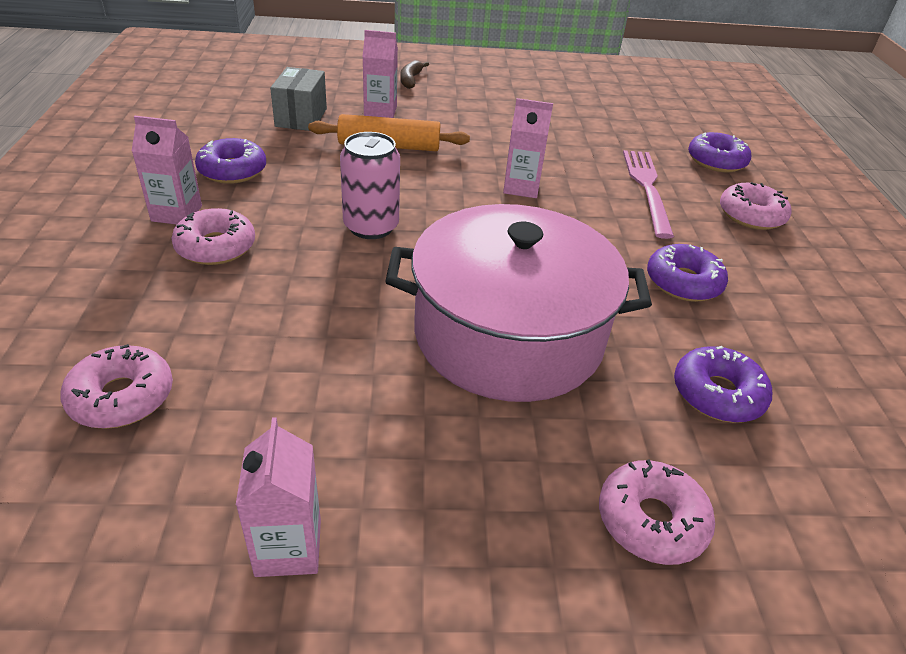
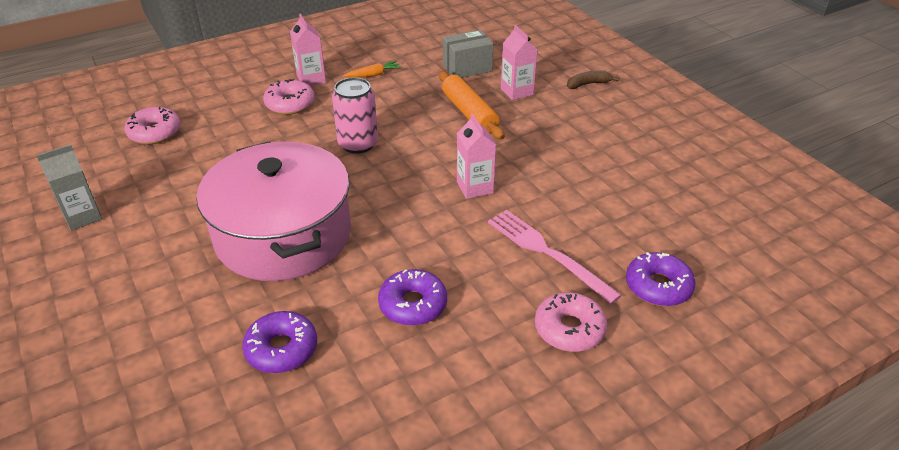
camera: 65 degrees right, 0 degrees up
(232, 170) = (373, 75): purple donut -> orange carrot
(288, 547) = (82, 216): pink carton -> grey carton
(647, 188) = (548, 253): pink fork -> pink fork turned 105 degrees counterclockwise
(651, 520) = (146, 339): pink donut -> none

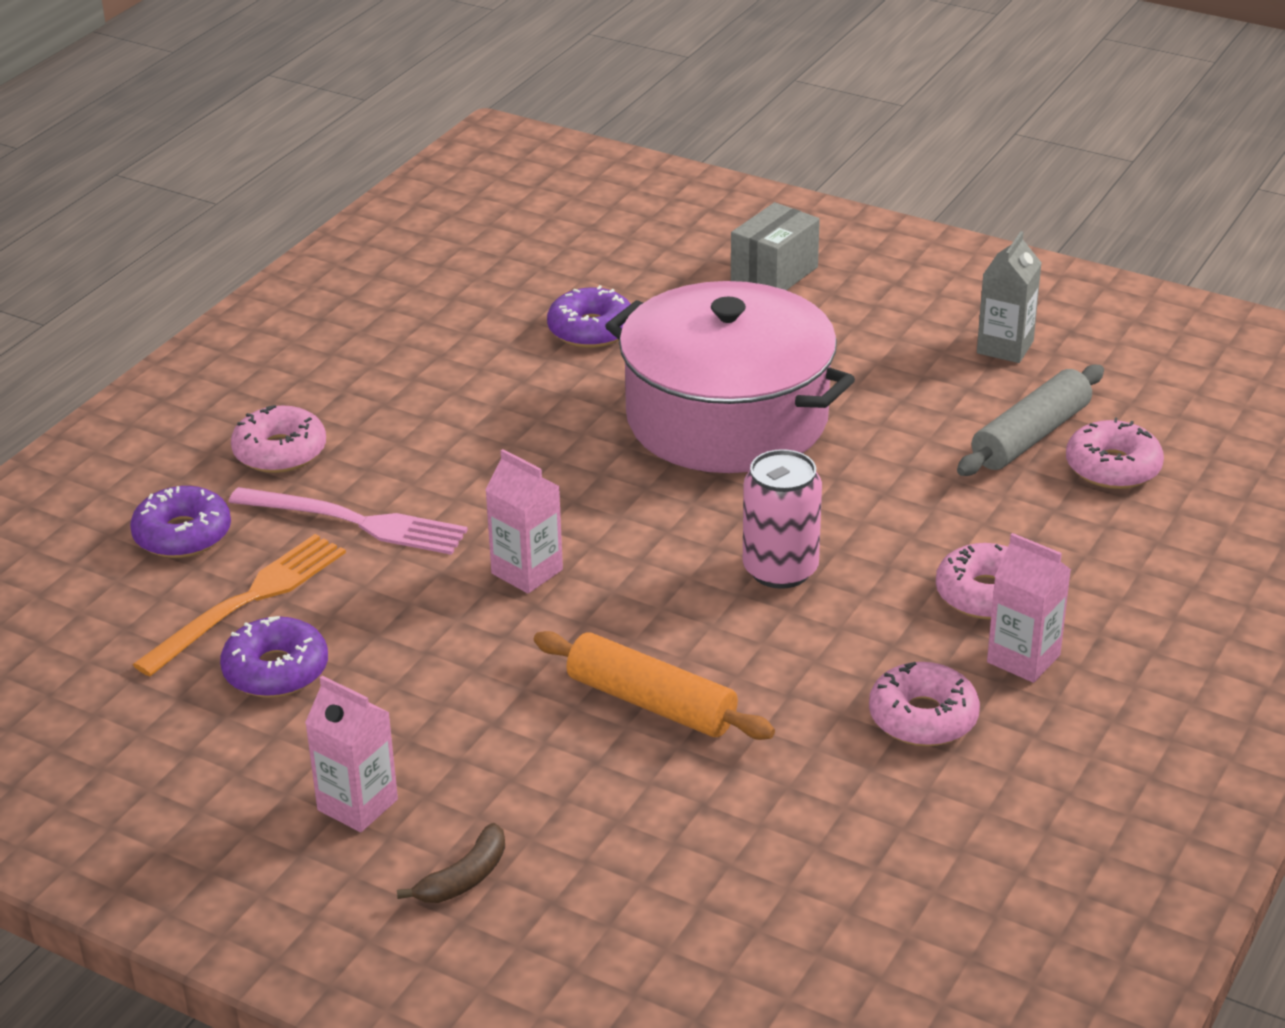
camera: 150 degrees right, 5 degrees down
(160, 161) = (1030, 436): none -> grey rolling pin
(373, 75) = (923, 717): orange carrot -> pink donut
(413, 304) = (486, 410): purple donut -> purple donut (276, 670)
(467, 68) = (755, 816): grey box -> grey box (774, 274)
(516, 91) = (602, 793): pink carton -> pink carton (357, 805)
(632, 226) = (248, 601): none -> orange fork

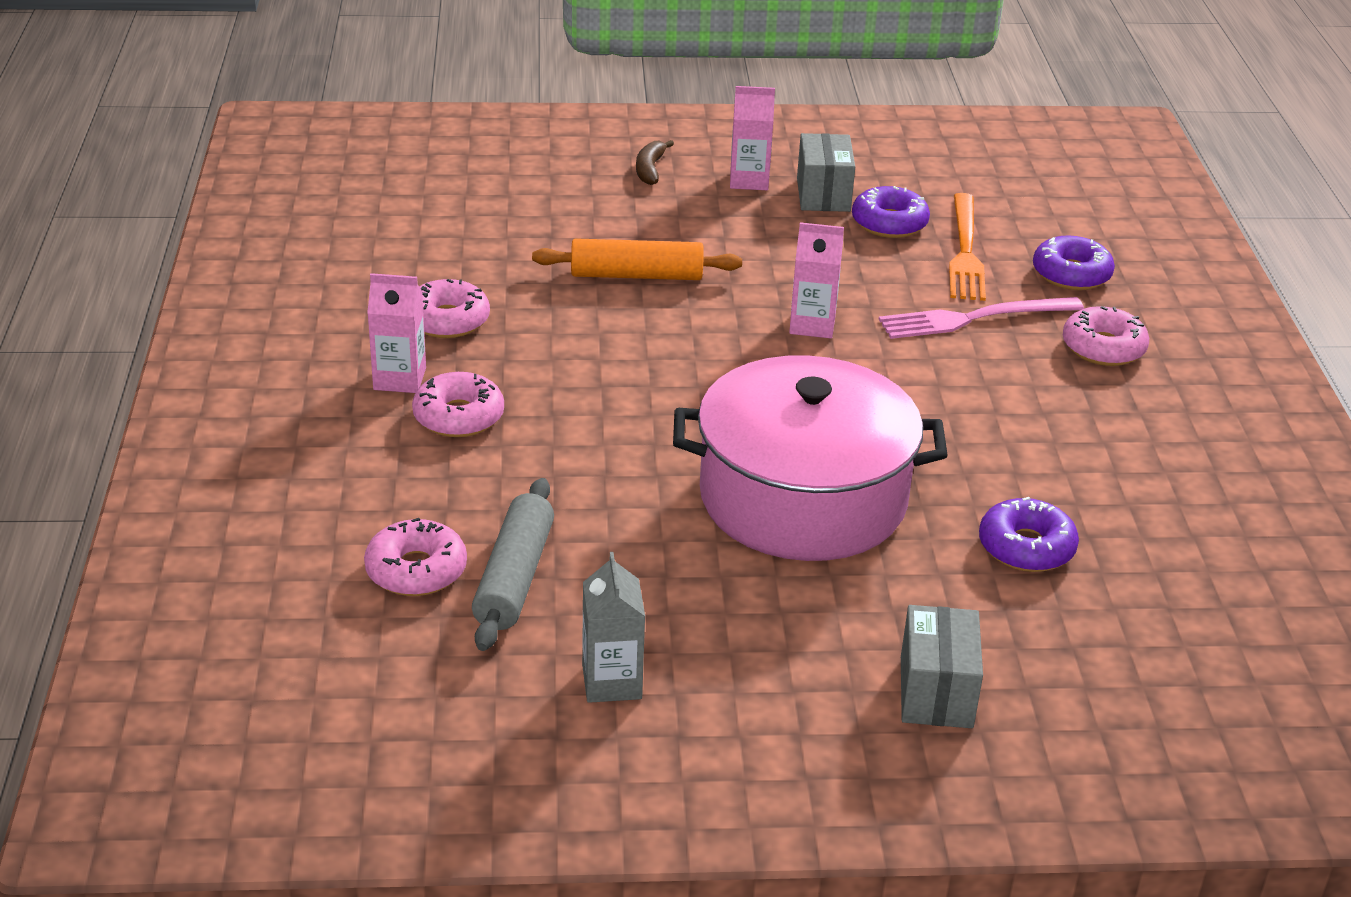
camera: 145 degrees right, 0 degrees up
(295, 744) = (823, 194): none -> grey box
(780, 570) = (632, 384): pink can -> none

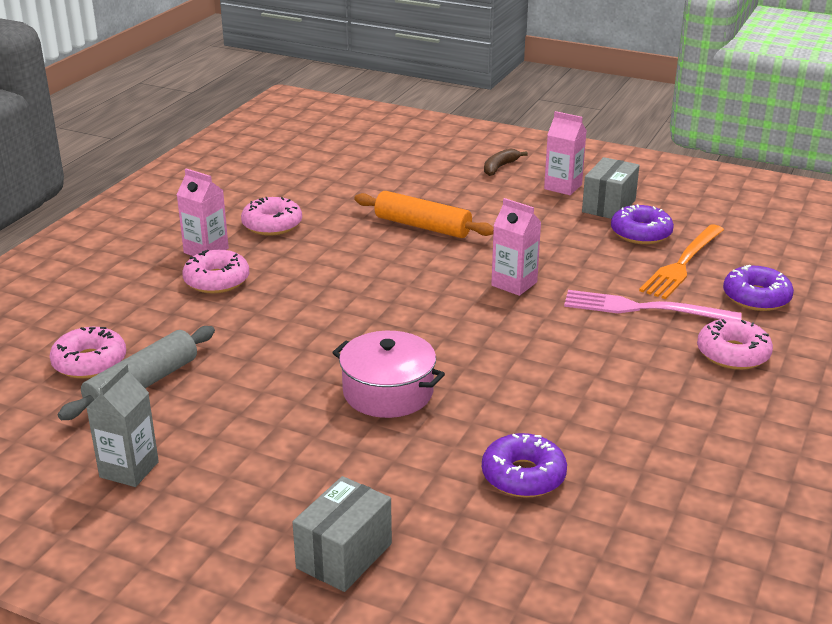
camera: 30 degrees right, 5 degrees down
(803, 498) = (388, 392): pink pot -> pink pot, size x0.54

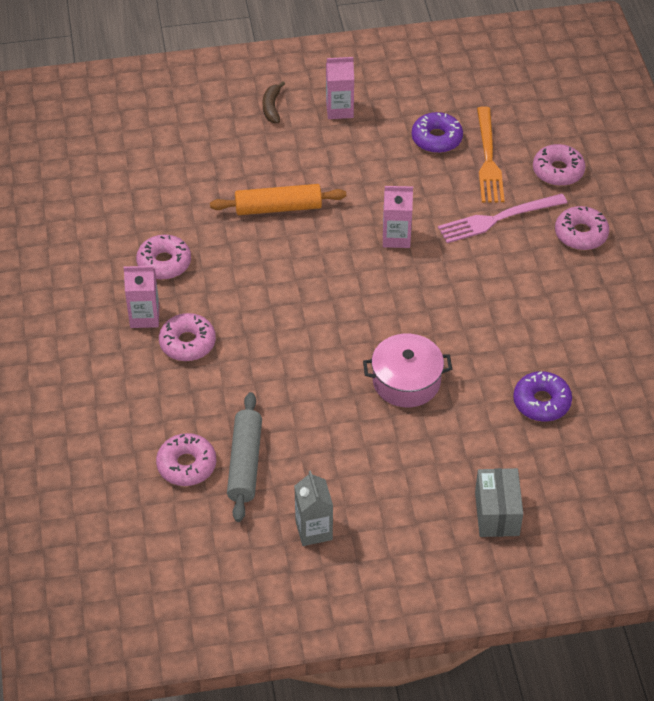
camera: 35 degrees left, 20 degrees up
(609, 206) = (390, 117): grey box -> none
(756, 297) = (558, 171): purple donut -> pink donut

